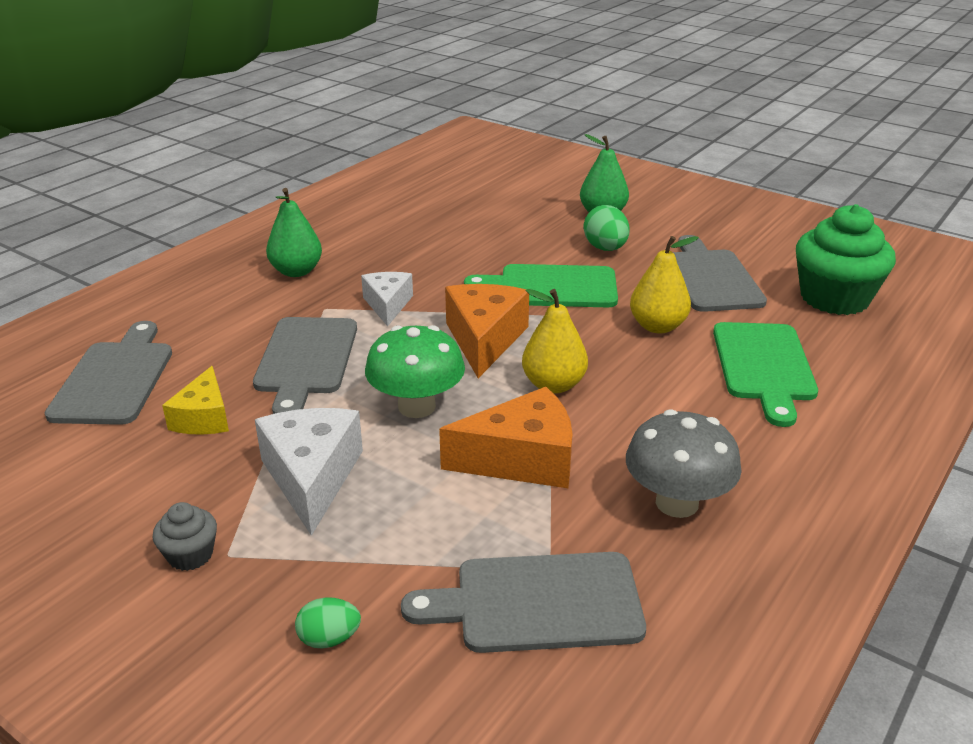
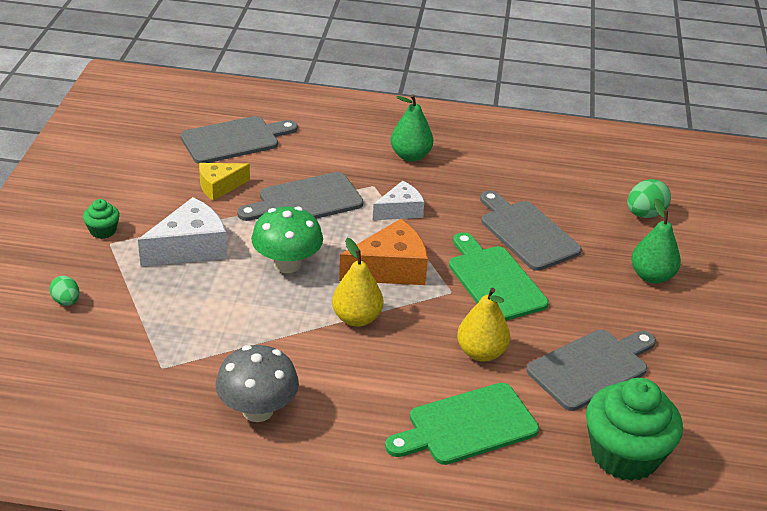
camera: 60 degrees right, 5 degrees up
(190, 555) = (103, 231): grey cupcake -> green cupcake
(522, 459) = (260, 327): orange cheese -> none
(538, 602) = (130, 370): grey cutting board -> grey cutting board (526, 233)
(605, 248) = (587, 293): green egg -> green egg (644, 214)

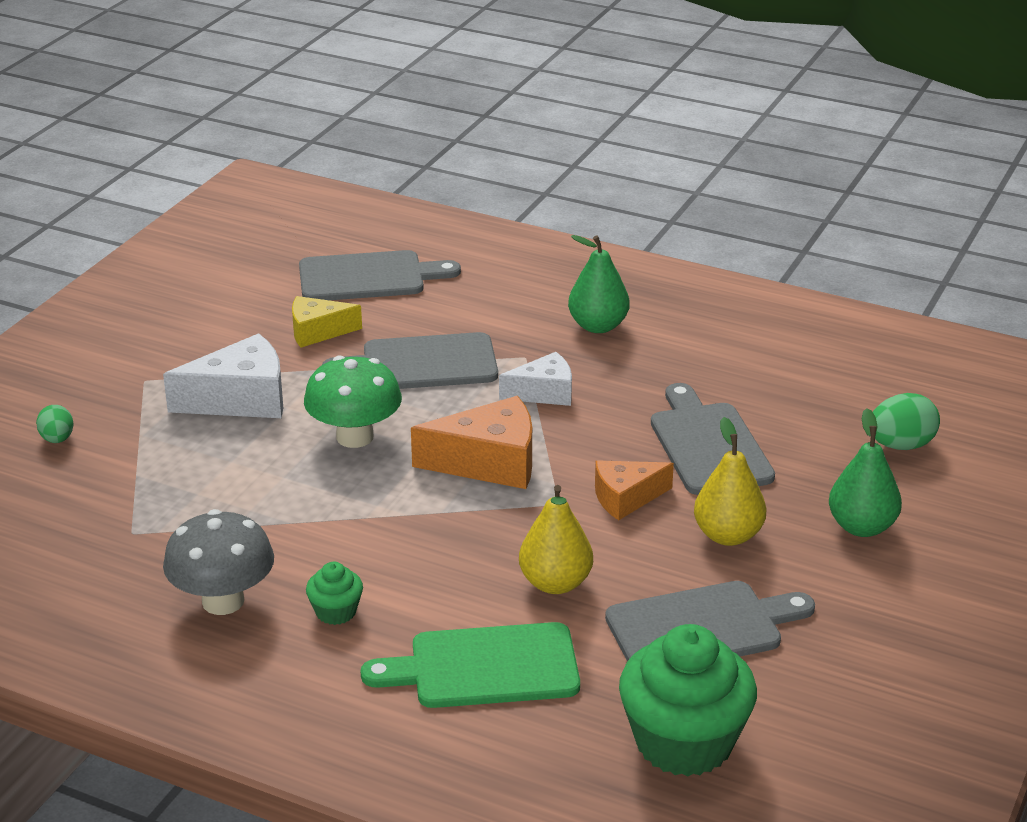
camera: 20 degrees right, 5 degrees down
(103, 231) = (143, 364): green cupcake -> green cupcake (336, 612)
(356, 318) = (410, 515): yellow pear -> yellow pear (728, 535)
(494, 281) = (626, 498): green cutting board -> orange cheese

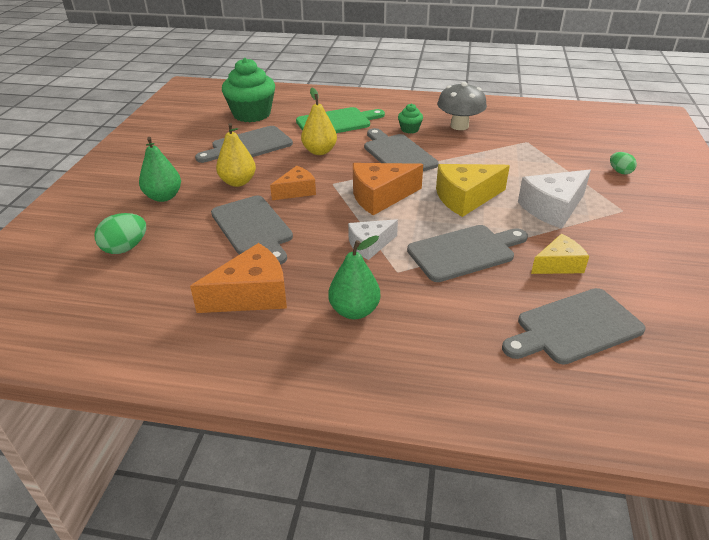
camera: 165 degrees right, 5 degrees up
(354, 437) = (466, 198): green mushroom -> yellow cheese
(404, 547) = (398, 154): none -> grey cutting board
(718, 360) = (251, 295): none -> orange cheese

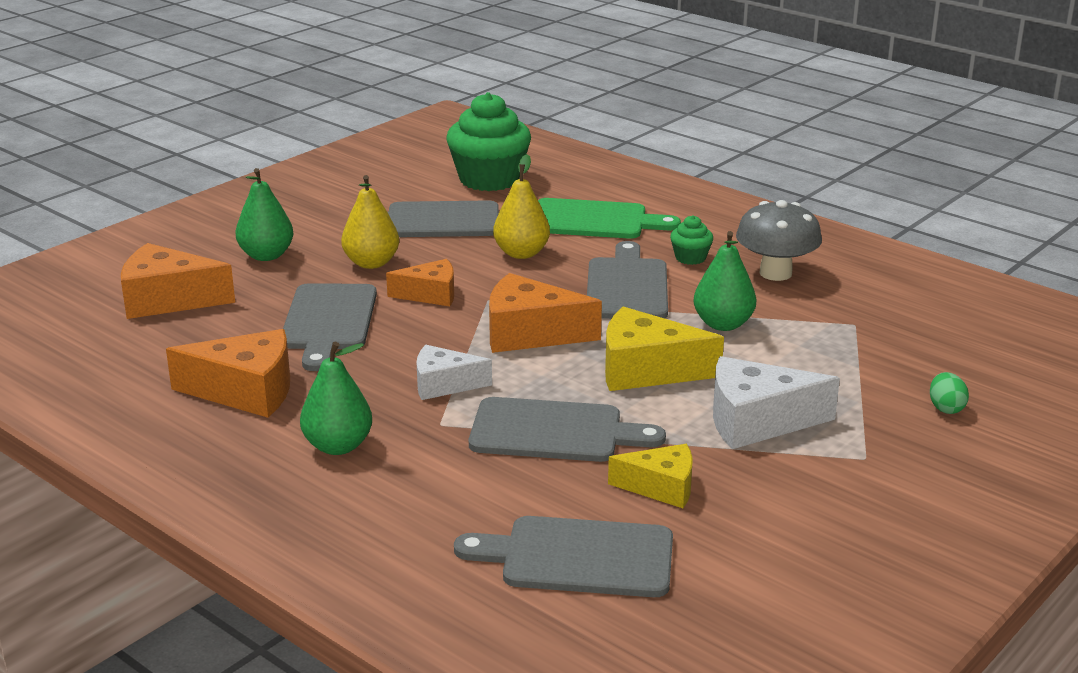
camera: 30 degrees right, 10 degrees down
(125, 248) = (168, 300): green egg -> orange cheese
(469, 160) = (723, 324): none -> green pear

